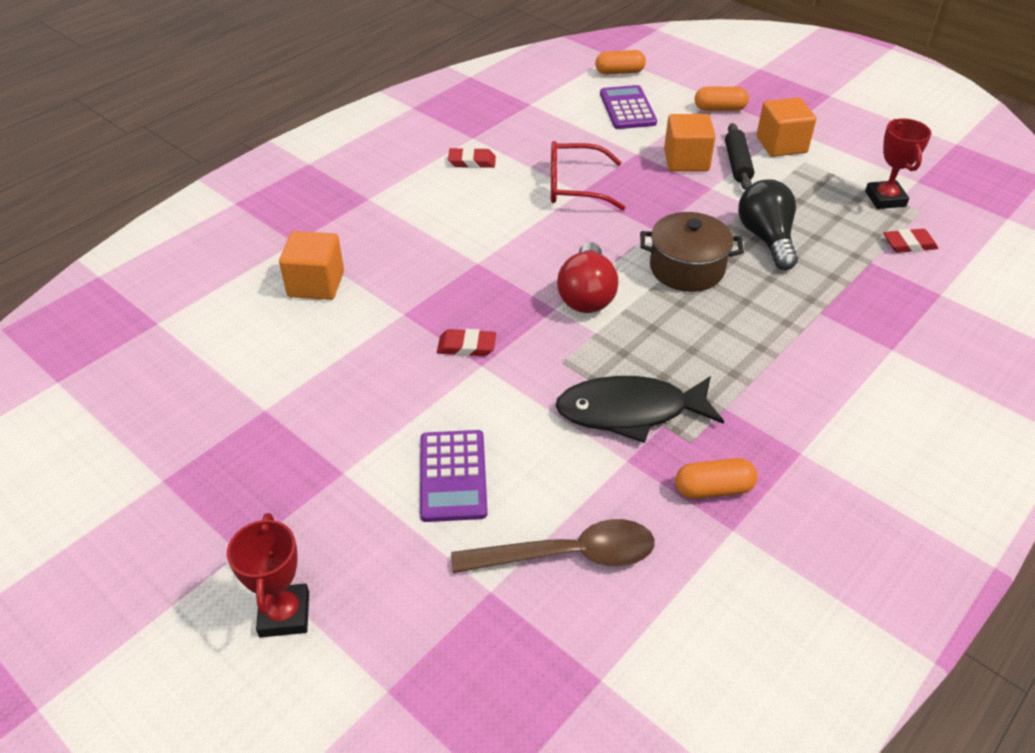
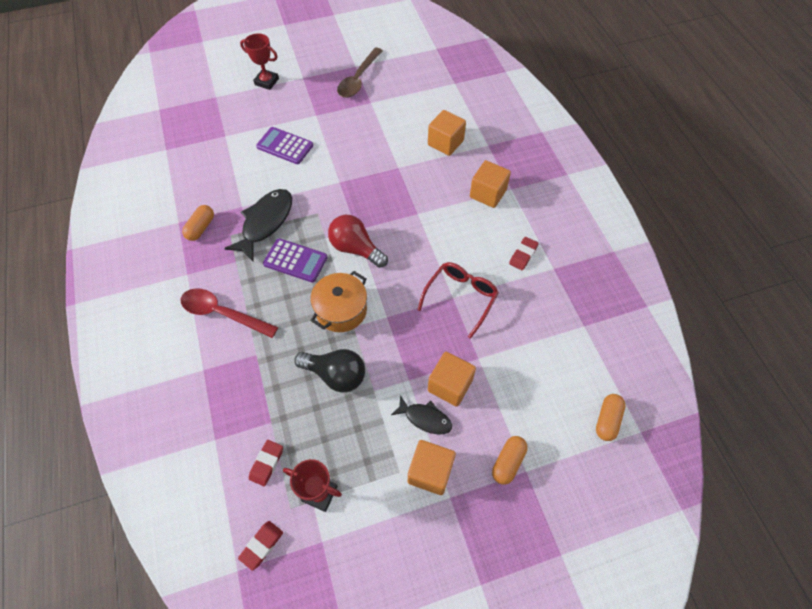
camera: 120 degrees right, 15 degrees up
(392, 214) = (488, 193): none -> orange cube
(466, 346) = (356, 181): red eraser -> red eraser (262, 545)
(568, 555) = (217, 164): brown spoon -> brown spoon (358, 79)
(627, 108) = (544, 390): purple calculator -> purple calculator (295, 260)
(686, 268) = (341, 310): brown pot -> orange pot
(737, 164) = (425, 418): black rolling pin -> black fish
(809, 375) = (222, 313): none -> red spoon

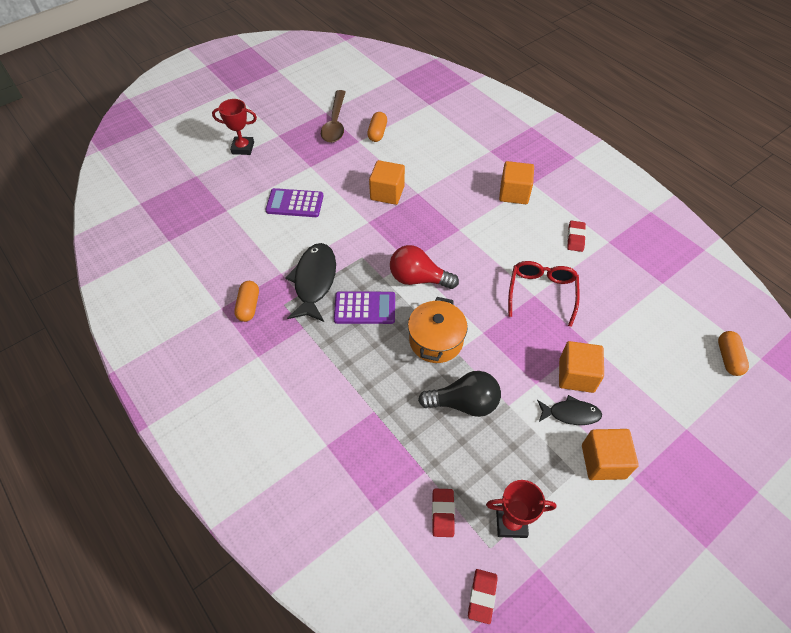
camera: 20 degrees left, 5 degrees down
(222, 313) = (317, 382): red spoon -> none
(445, 143) = (450, 159): orange cube -> orange cube (387, 193)
(508, 462) = (666, 426): orange capsule -> orange capsule (377, 133)

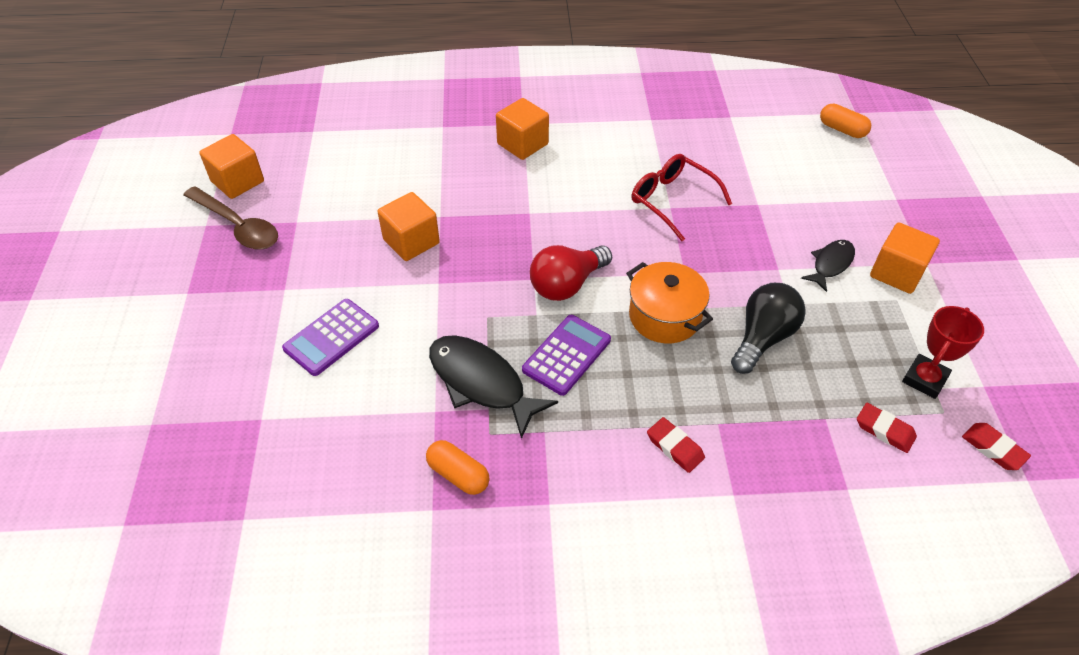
camera: 55 degrees left, 5 degrees down
(243, 148) = (163, 343): red trophy -> none
(377, 133) = (303, 198): orange capsule -> none
(575, 238) = (625, 137): red eraser -> red eraser (675, 447)
(576, 375) = (790, 234): orange cube -> orange cube (238, 181)

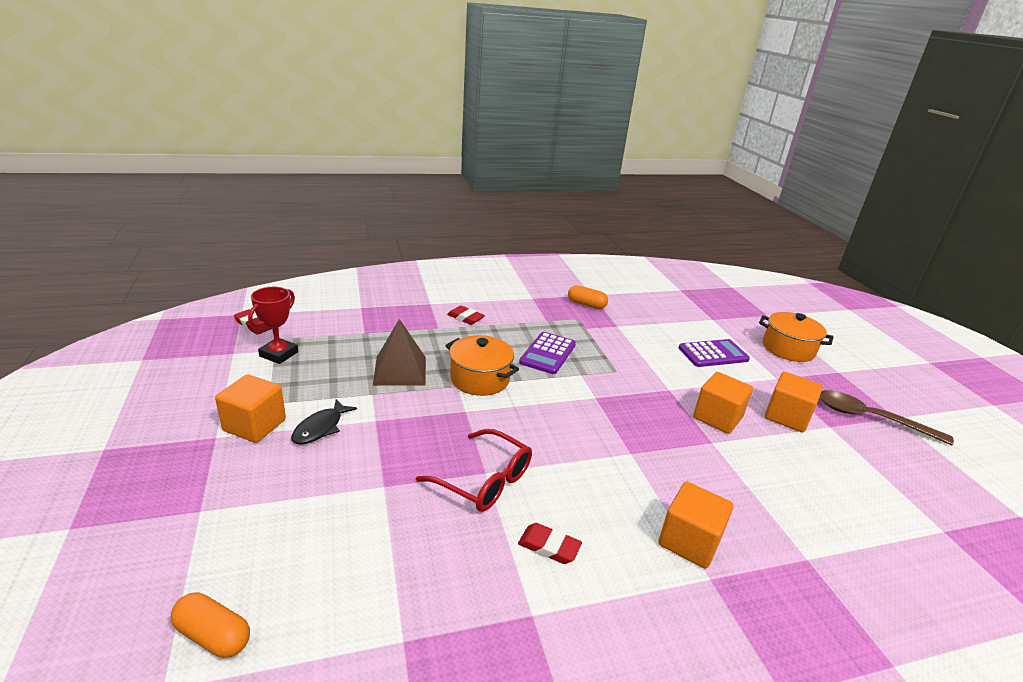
camera: 165 degrees right, 20 degrees down
(209, 339) = (788, 349): none -> orange pot
(238, 181) = (929, 458): orange cube -> orange cube (787, 416)
(331, 337) = (713, 354): purple calculator -> purple calculator turned 45 degrees clockwise
(481, 383) = (597, 338): black fish -> none
(567, 284) = (566, 395): red light bulb -> none
(763, 338) = (400, 370): black light bulb -> brown pyramid
(884, 430) = (325, 329): red eraser -> red eraser (549, 546)

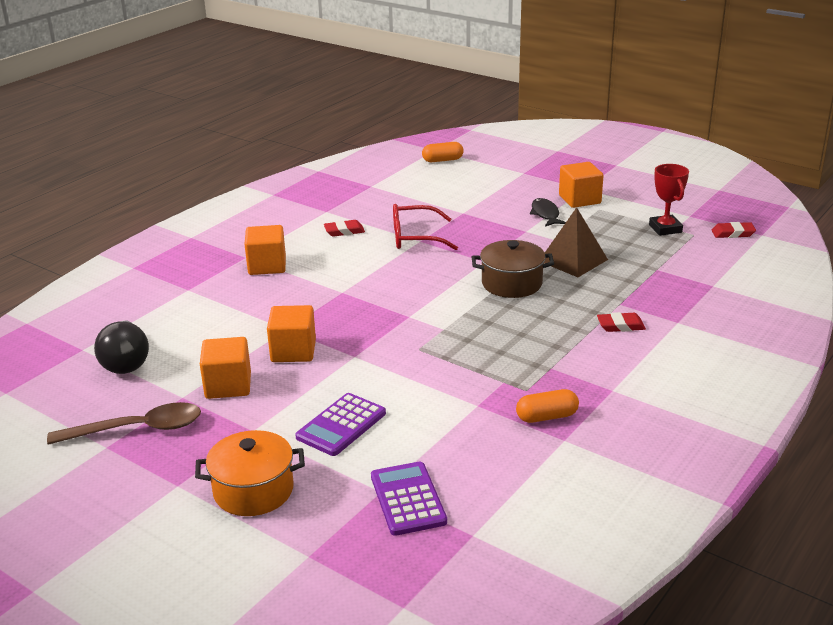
camera: 145 degrees right, 0 degrees up
(480, 379) = (511, 284): orange pot -> brown pot
(548, 353) = (496, 332): purple calculator -> purple calculator (407, 499)
(887, 487) = (126, 362): none -> black light bulb

